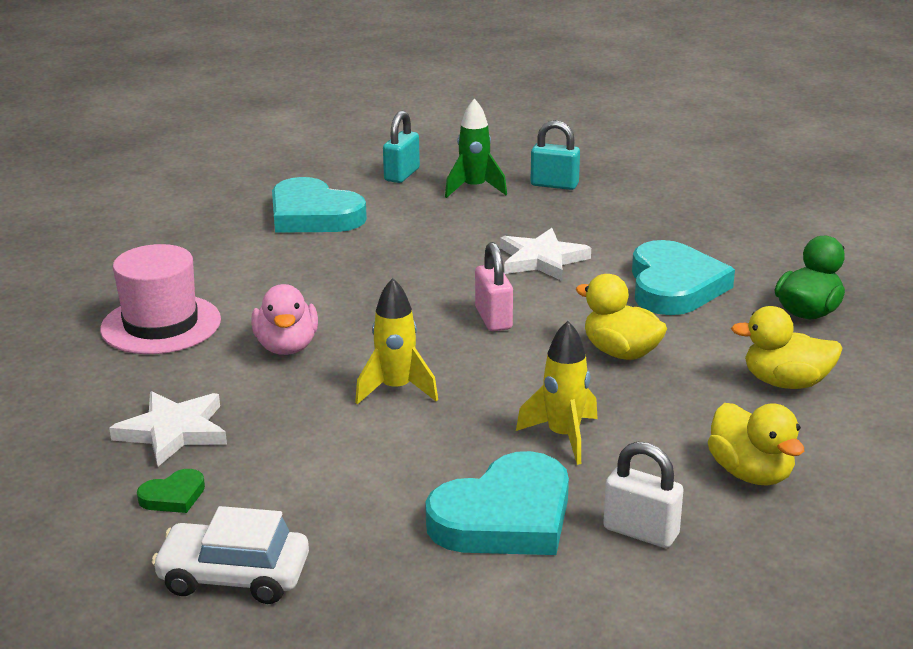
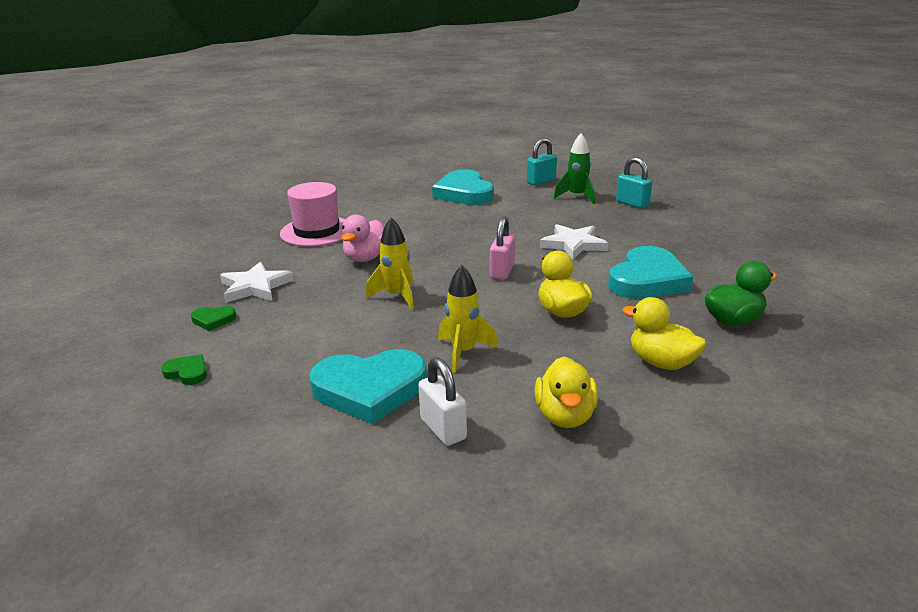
camera: 30 degrees right, 0 degrees up
(234, 576) = (187, 373): white car -> green heart

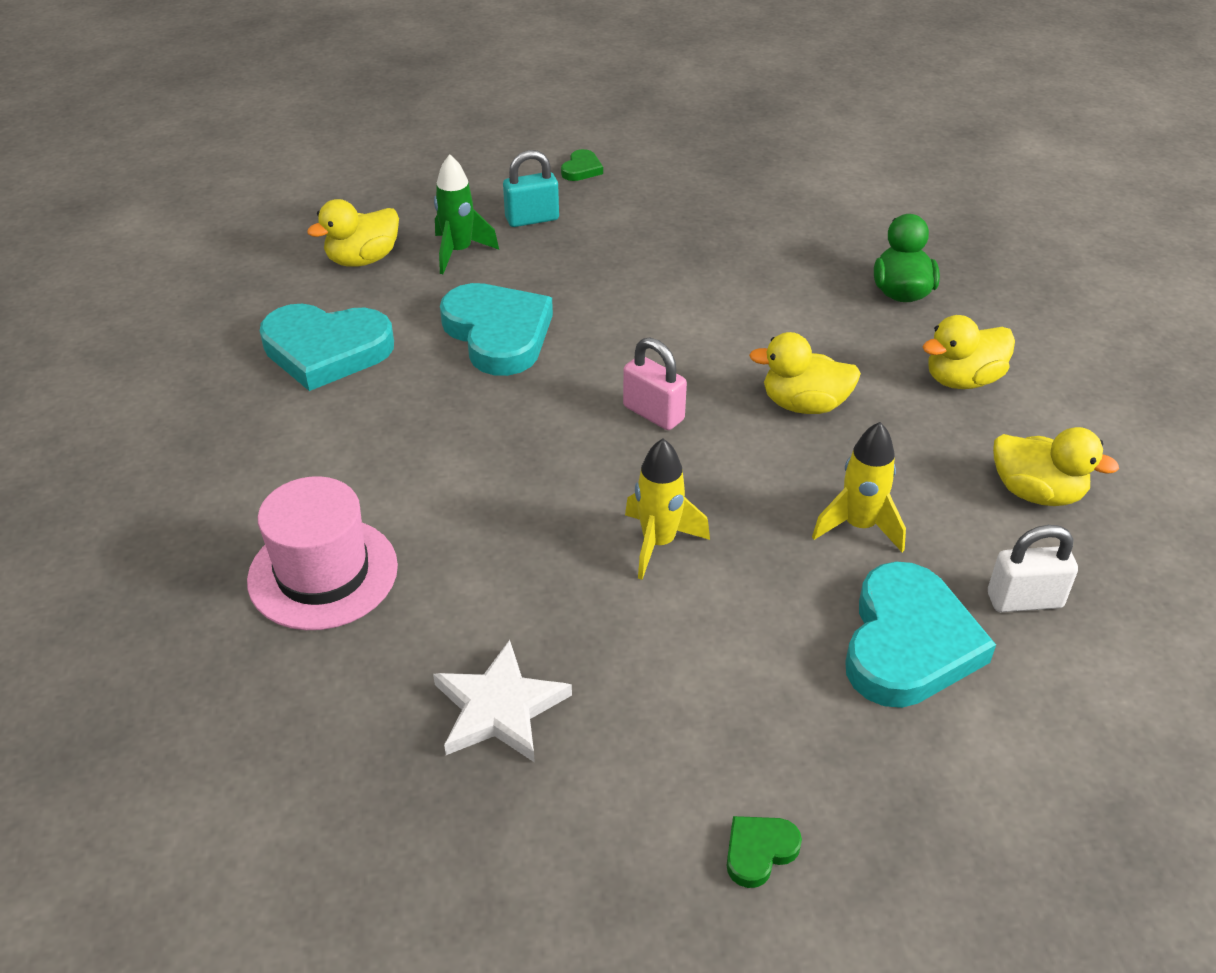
camera: 65 degrees left, 15 degrees up
(213, 320) = (593, 790): green heart -> green heart (581, 169)
(365, 258) = (493, 540): pink duck -> none
(541, 181) = (363, 259): turquoise padlock -> yellow duck
(573, 244) = (619, 320): white star -> none
(647, 280) = (767, 306): turquoise heart -> turquoise heart (498, 334)

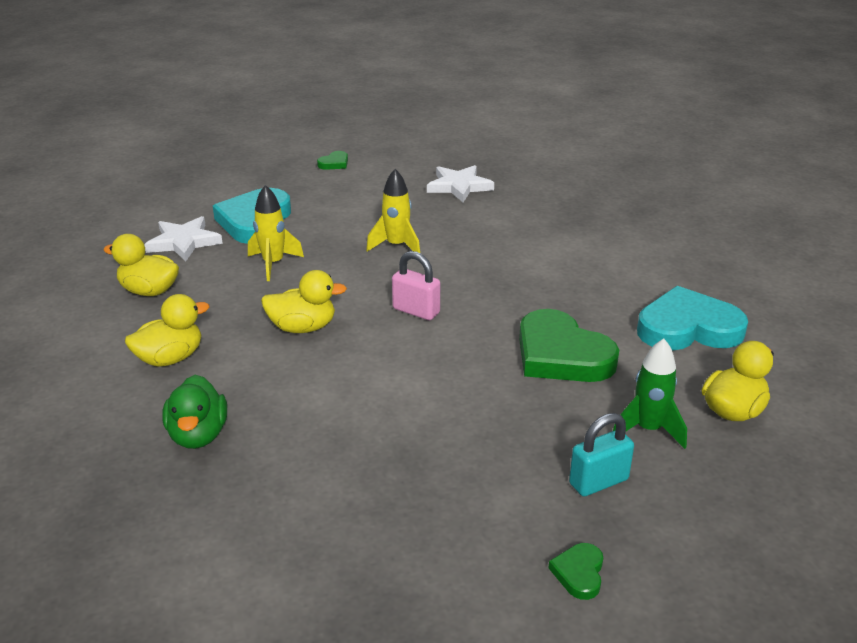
camera: 170 degrees right, 10 degrees down
(323, 573) = (580, 218): pink hat -> none
(498, 334) = (561, 355): turquoise heart -> green heart
(1024, 600) = (184, 242): white padlock -> white star

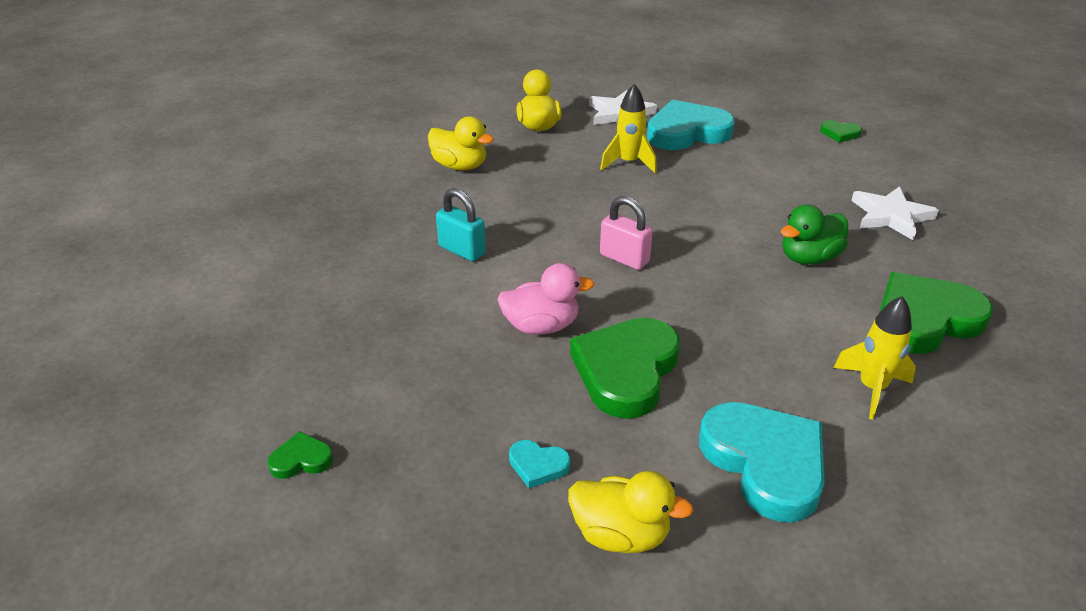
camera: 65 degrees right, 5 degrees up
(198, 435) = (377, 210): green duck -> green duck (809, 258)
(303, 327) = (547, 208): yellow duck -> none
(396, 246) = (726, 214): yellow rocket -> yellow rocket (872, 388)
(416, 311) = (624, 258): pink padlock -> pink padlock turned 60 degrees counterclockwise
(477, 380) = (541, 326): none -> pink duck
(580, 219) = (924, 319): none -> green heart
(598, 482) = (433, 445): turquoise padlock -> turquoise padlock (462, 250)
(648, 430) = (538, 465): green rocket -> turquoise heart

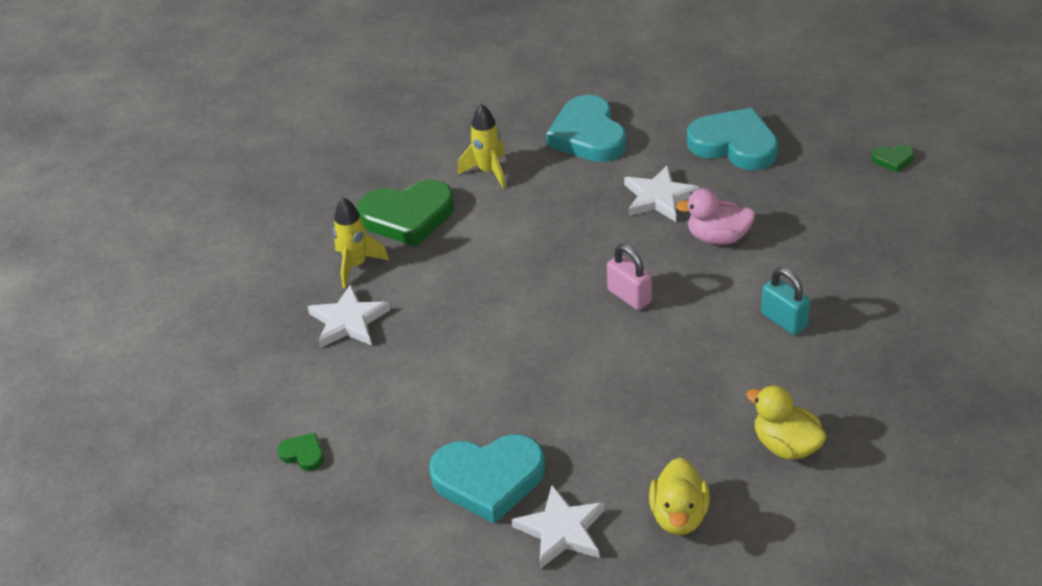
camera: 165 degrees left, 5 degrees up
(538, 465) = (734, 144): turquoise heart -> turquoise heart, size x2.28
(620, 534) = (690, 108): yellow duck -> none
(626, 371) = (659, 197): green heart -> white star
(628, 163) = (582, 428): yellow rocket -> yellow rocket (356, 265)
(809, 258) = (460, 281): green duck -> none

